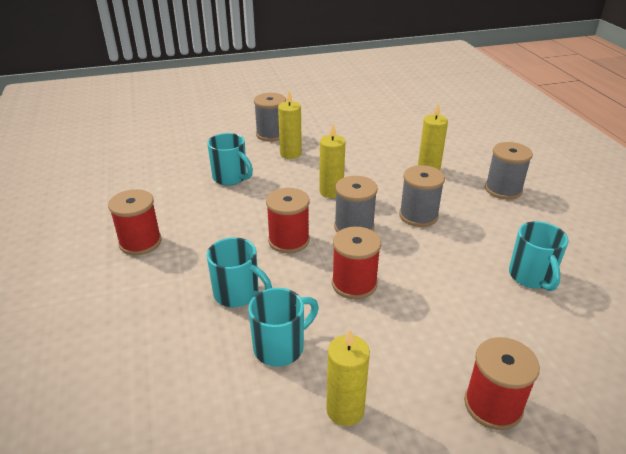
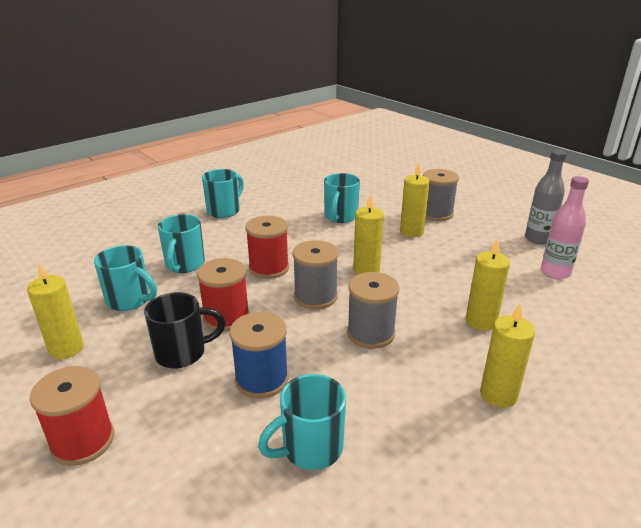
camera: 65 degrees right, 5 degrees down
(140, 242) = (224, 210): red spool -> turquoise mug
(345, 112) = (538, 239): none -> grey bottle
(390, 123) = (555, 273): none -> pink bottle
(395, 321) = (183, 353): none -> black mug
(450, 282) = (261, 379): none -> blue spool
(503, 189) = (498, 395): grey spool -> yellow candle

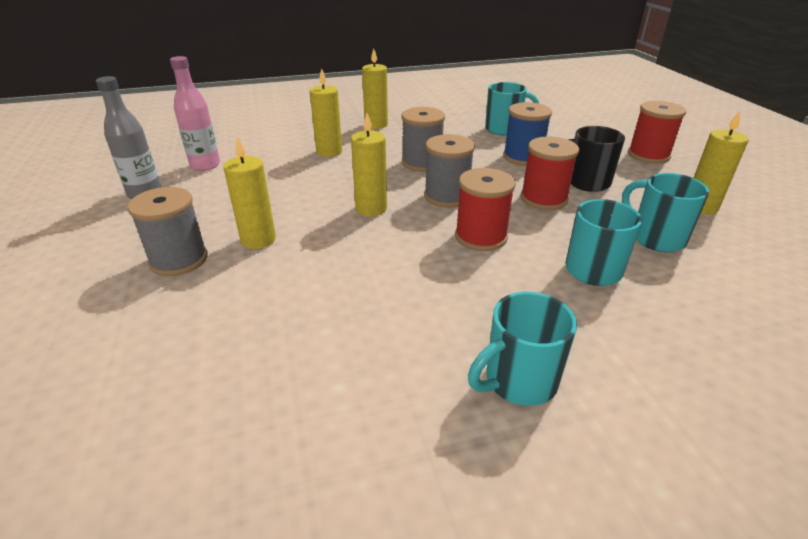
camera: 155 degrees left, 5 degrees up
(340, 217) = (319, 295): turquoise mug -> none

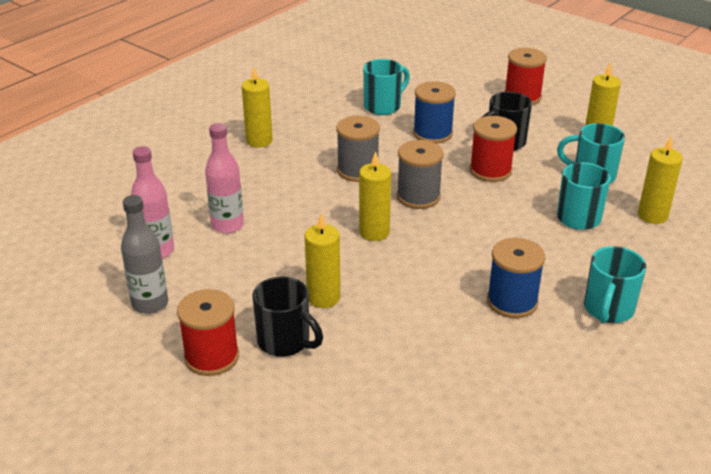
camera: 35 degrees left, 0 degrees up
(179, 260) = (285, 342): grey spool -> black mug
(273, 166) = (227, 225): none -> pink bottle
(329, 152) = (258, 189): yellow candle -> yellow candle (652, 215)
(416, 319) = (512, 302): none -> blue spool
(481, 237) = (483, 223): red spool -> red spool (212, 357)

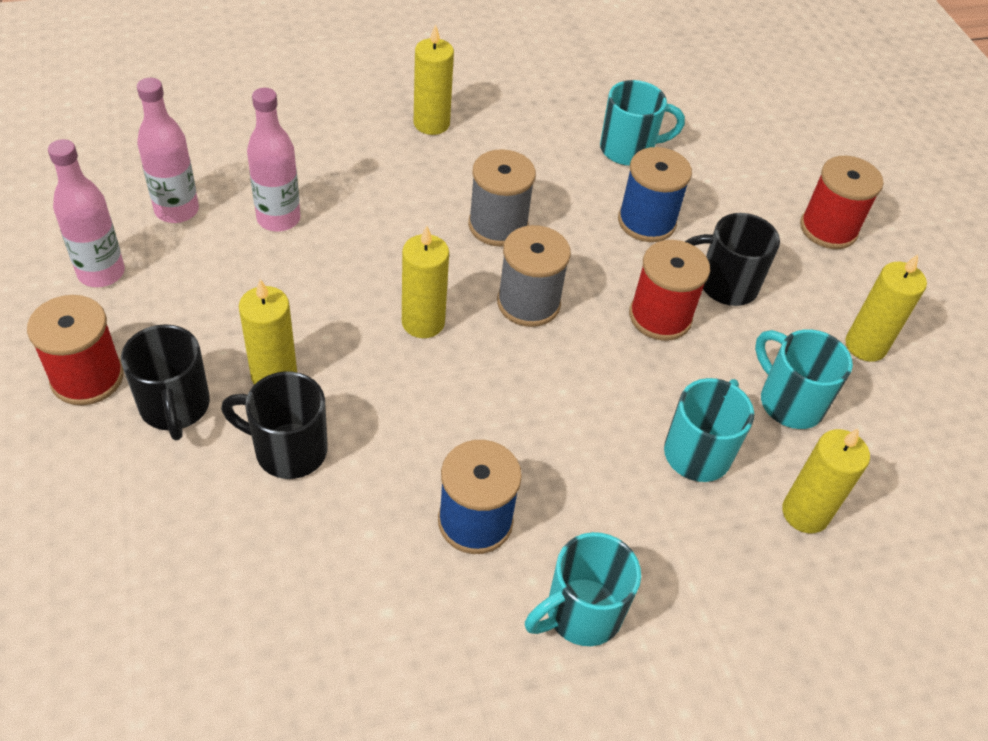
camera: 30 degrees right, 15 degrees up
(150, 304) = (101, 273): grey bottle -> pink bottle
(376, 326) = (288, 450): none -> black mug

